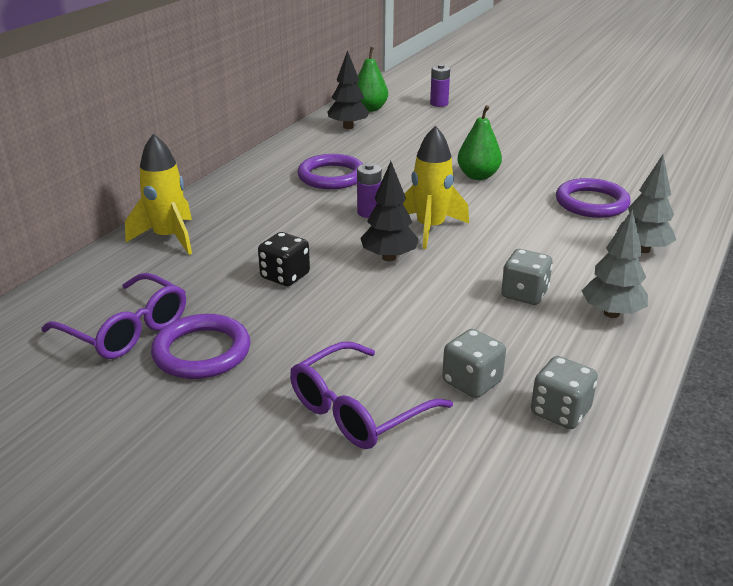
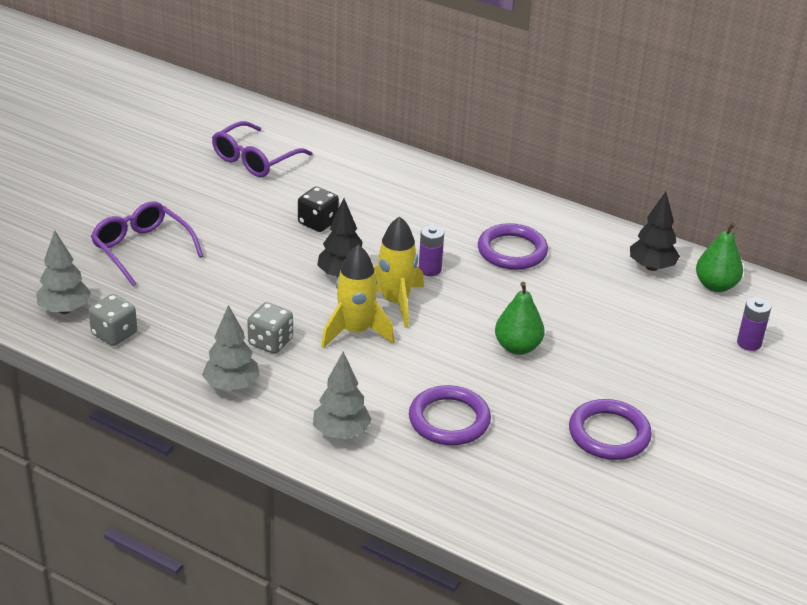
camera: 90 degrees right, 5 degrees up
(169, 238) = (386, 168): yellow rocket -> yellow rocket (355, 332)
(202, 352) = (222, 189): purple ring -> purple ring (609, 434)
(472, 382) = (158, 299): grey dice -> none
(525, 469) = (65, 309): none -> grey tree

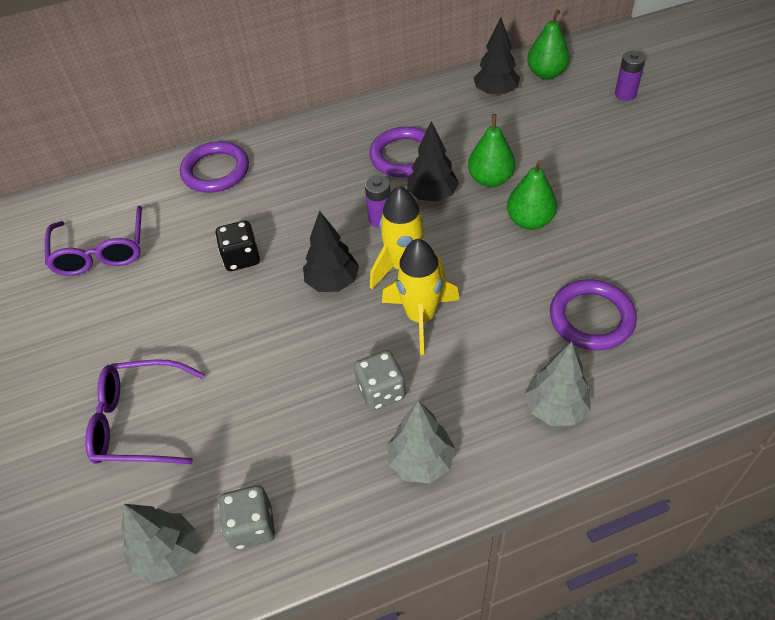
camera: 45 degrees left, 15 degrees up
(485, 284) = (432, 195): none -> black tree
(540, 307) = (490, 179): none -> green pear
(609, 434) = (678, 226): purple ring -> purple ring (215, 171)

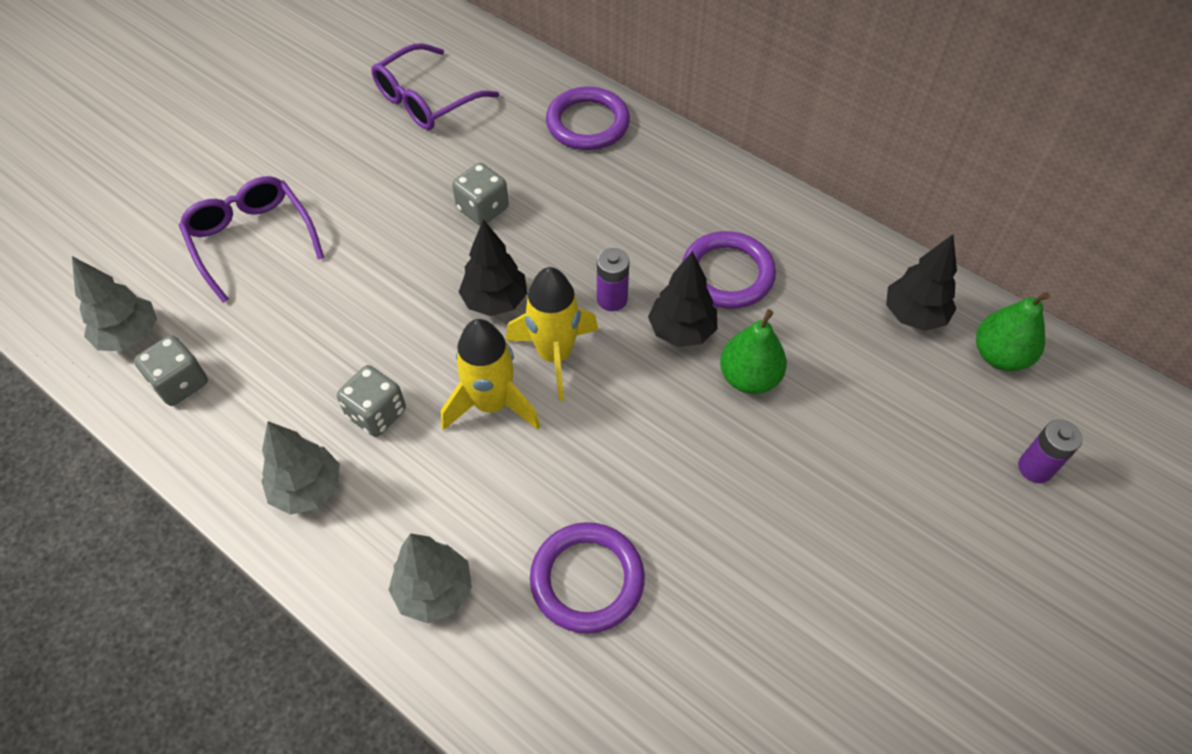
camera: 55 degrees right, 5 degrees up
(241, 258) = (482, 209): black dice -> grey dice
(529, 221) = (705, 449): green pear -> none

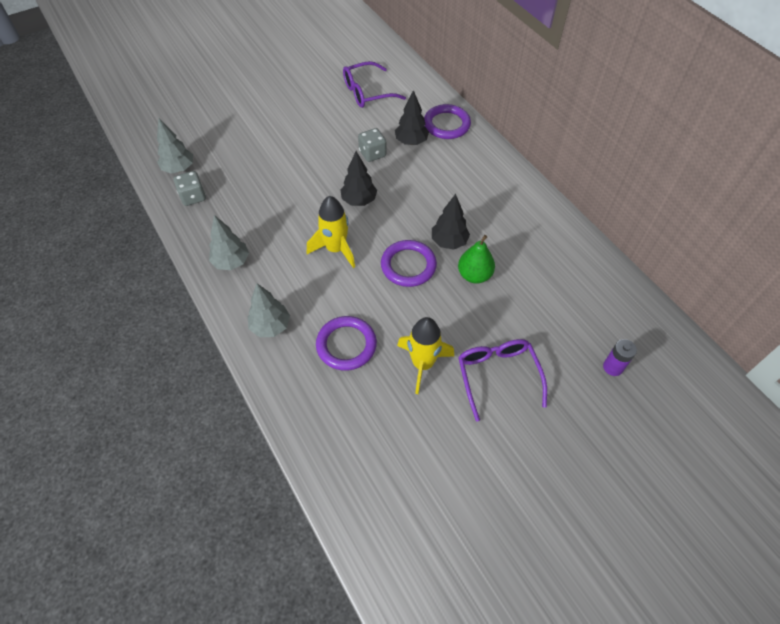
camera: 20 degrees right, 0 degrees up
(252, 241) = (252, 140): purple glasses -> purple glasses (498, 377)
(376, 413) = (278, 237): grey dice -> none
(555, 355) = (377, 235): yellow rocket -> yellow rocket (422, 364)
(612, 299) = (419, 216): purple battery -> none
(727, 274) = (487, 220): purple ring -> purple ring (408, 265)
(913, 315) = (582, 270): black tree -> black tree (411, 142)
(999, 356) = (621, 305): green pear -> none

